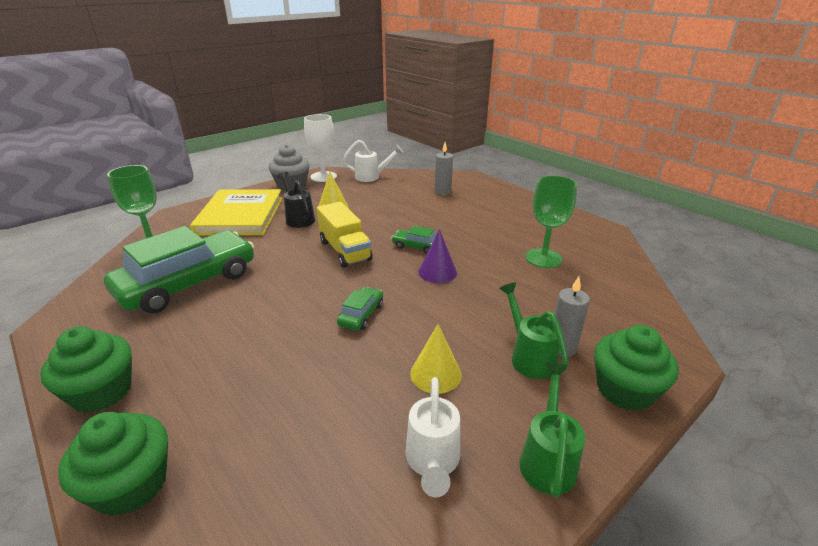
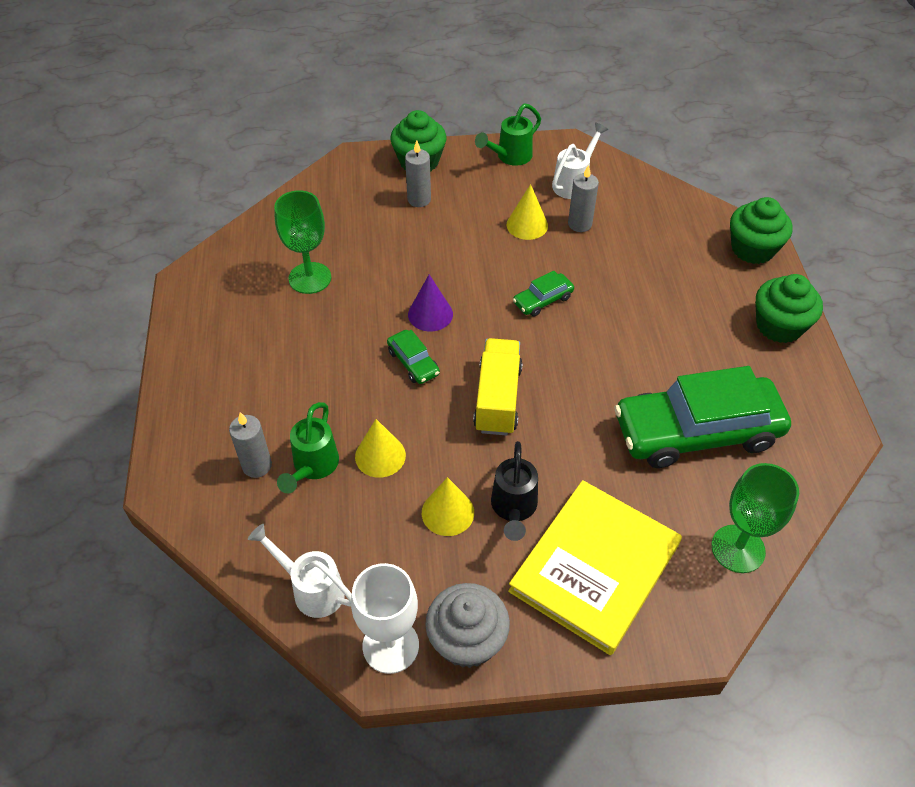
camera: 145 degrees left, 20 degrees up
(381, 404) = (580, 224): none -> grey candle
(388, 211) = (380, 456): none -> yellow cone
(528, 356) = (450, 205): green watering can -> green watering can (313, 467)

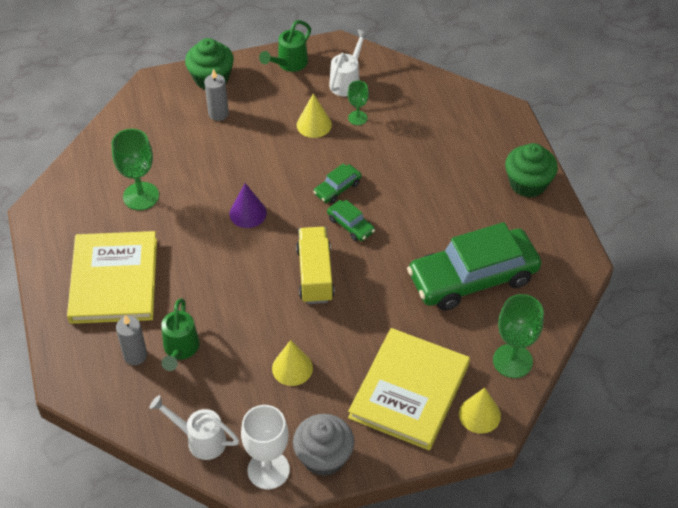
camera: 10 degrees left, 0 degrees up
(254, 370) = (114, 280): none -> yellow book
(380, 456) = (231, 333): yellow cone -> yellow cone (479, 414)
(413, 362) = (242, 255): green car -> green car (350, 225)
(513, 509) = (342, 358): black watering can -> none
(580, 224) = (357, 118): grey candle -> green goblet
(752, 249) = (501, 121): green cupcake -> none

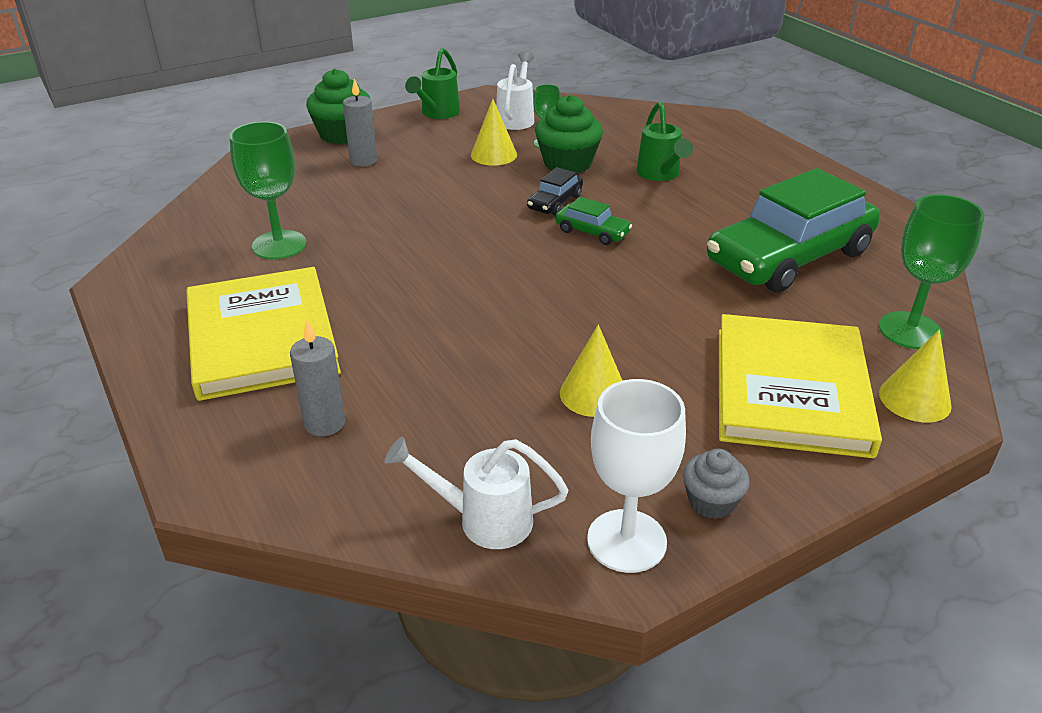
camera: 15 degrees left, 15 degrees down
(180, 350) = (400, 403): green watering can -> green watering can (660, 175)
(248, 213) = (443, 240): purple cone -> none
(315, 275) = (570, 286): yellow truck -> none
(324, 457) = (711, 501): grey cupcake -> grey cupcake, size x0.59
(337, 188) = (555, 202): green car -> black car
(528, 183) = (791, 168): green cupcake -> green cupcake (567, 163)

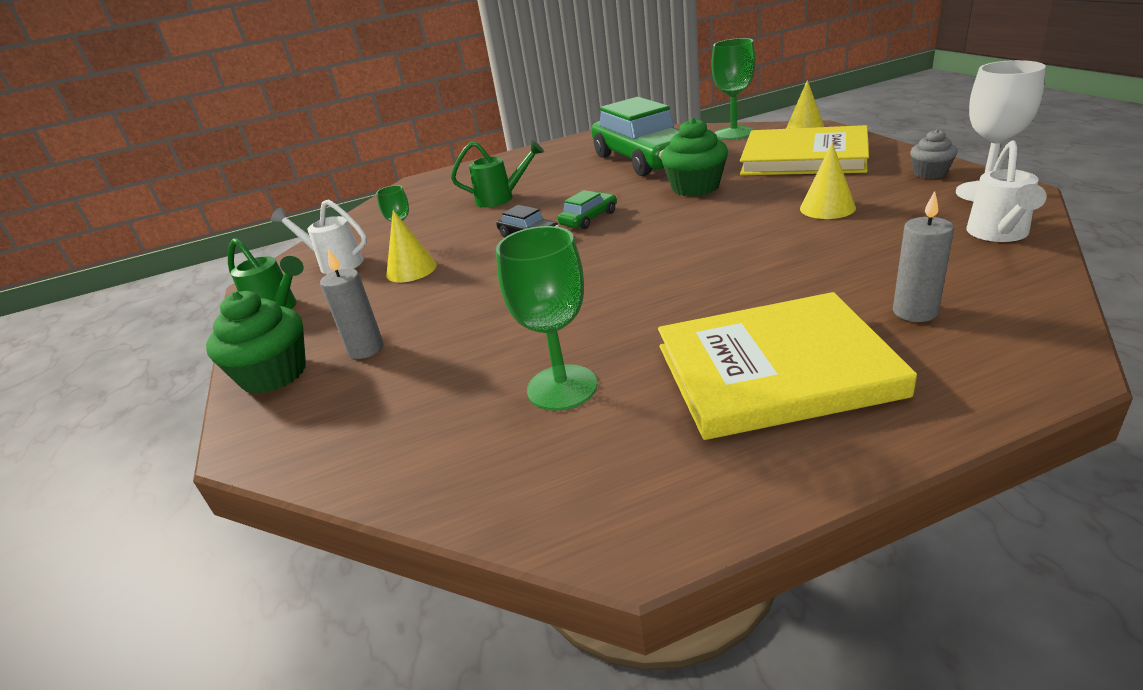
camera: 75 degrees left, 5 degrees down
(567, 163) = (455, 234): green cupcake -> green cupcake (695, 187)

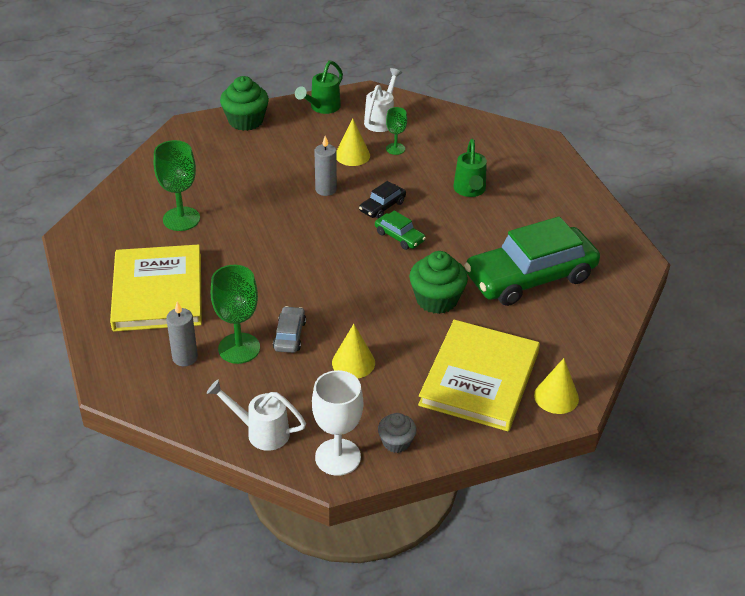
camera: 85 degrees right, 10 degrees up
(366, 349) = (255, 149): grey candle -> grey candle (326, 189)
(733, 133) = (582, 347): green goblet -> green goblet (239, 348)
(807, 248) = (290, 335): none -> grey car

